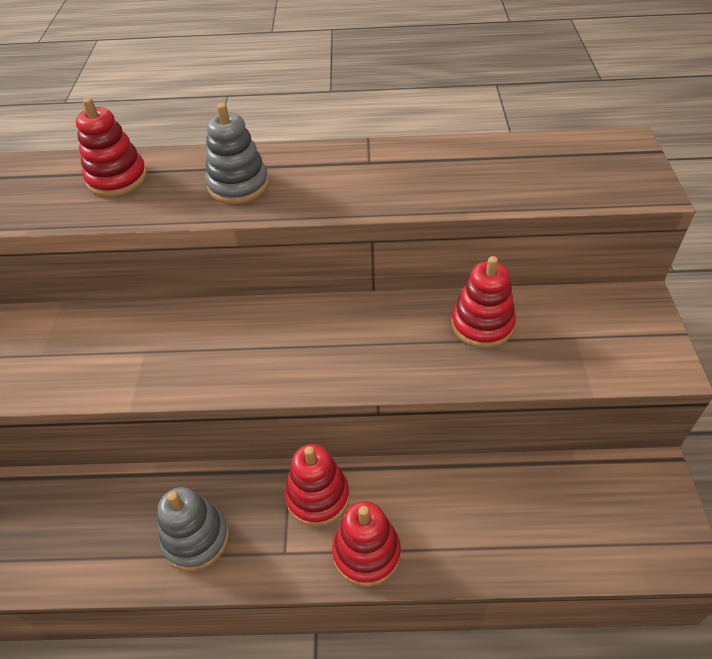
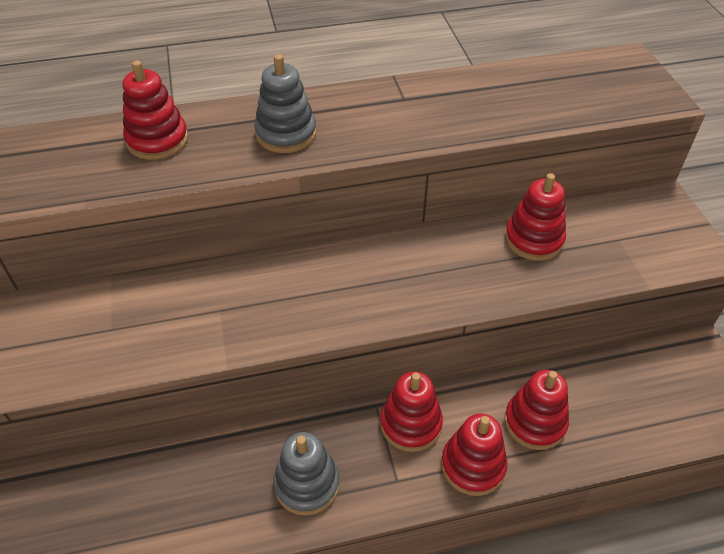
camera: 15 degrees left, 0 degrees up
(446, 519) = (535, 422): none -> red stacking toy

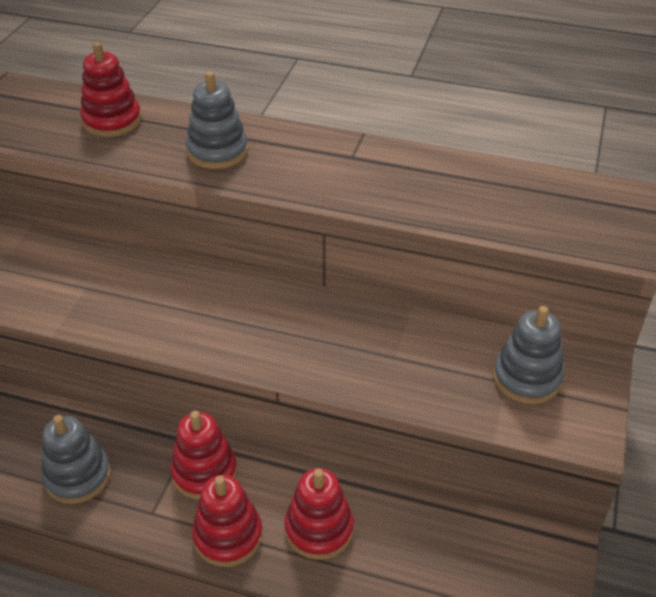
camera: 30 degrees right, 5 degrees down
(534, 239) = (415, 345): red stacking toy -> none
(629, 230) = (526, 378): none -> grey stacking toy

